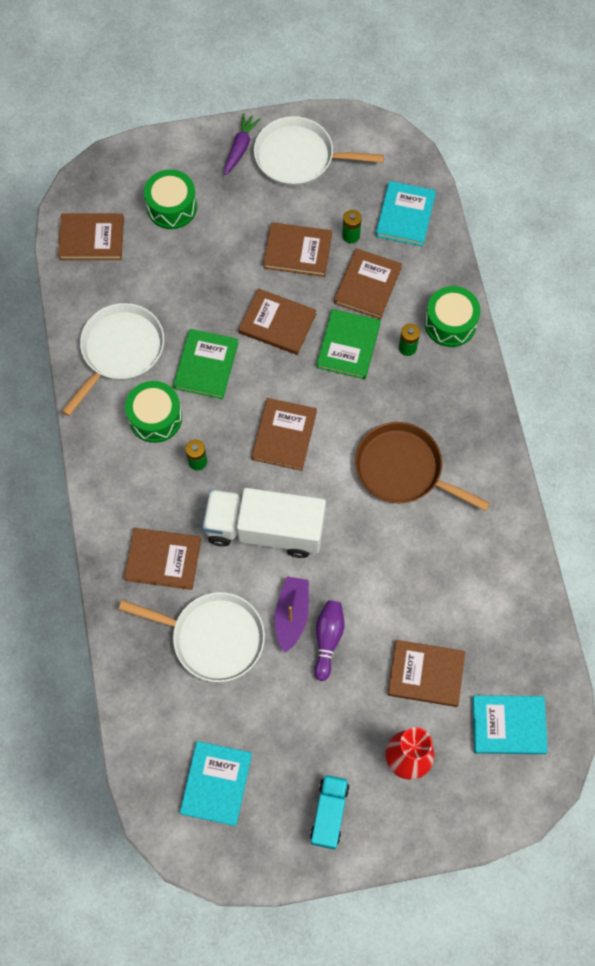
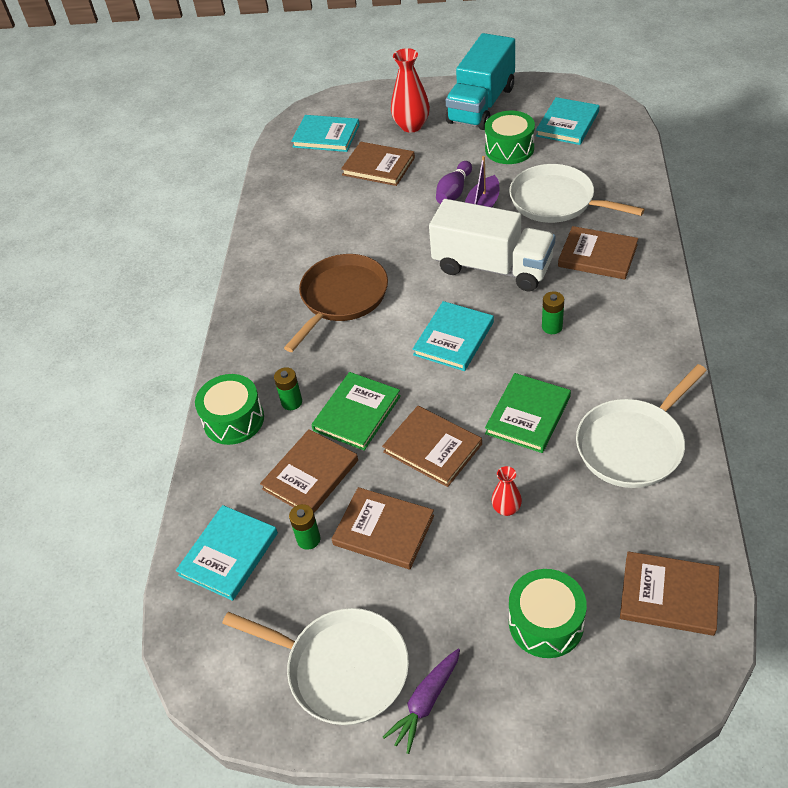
camera: 160 degrees left, 20 degrees down
(155, 418) = (594, 371): green drum -> green drum (509, 149)
(211, 282) = (506, 509): none -> red vase
(284, 435) = (454, 338): brown book -> turquoise book
(329, 813) = (481, 105): turquoise truck -> turquoise truck, size x1.84
(403, 469) = (342, 298): brown pan -> brown pan turned 105 degrees counterclockwise

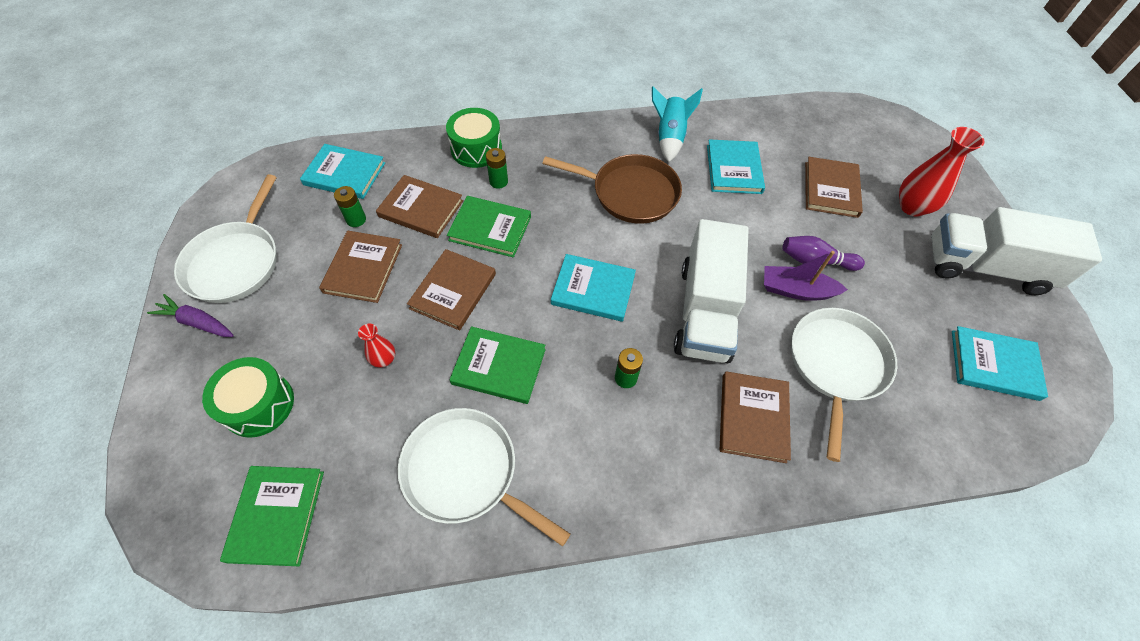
camera: 70 degrees right, 10 degrees up
(276, 259) = (669, 137): none -> turquoise rocket
(326, 136) = (861, 139): turquoise book -> turquoise book (734, 169)
(481, 105) = (985, 267): turquoise truck -> white truck
(509, 149) = (914, 305): green drum -> none
(669, 595) = (276, 515): brown book -> green book

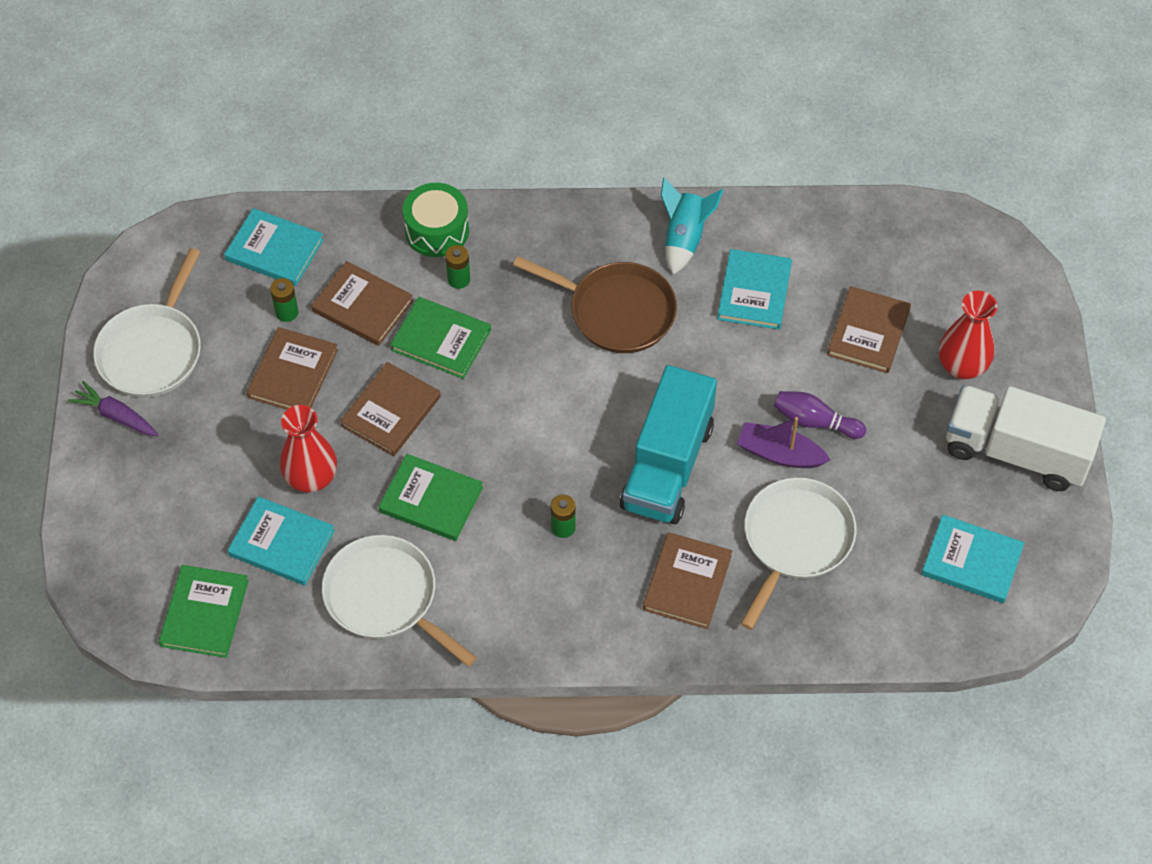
camera: 10 degrees right, 0 degrees up
(259, 404) = (184, 509): green drum -> none
(384, 359) = (311, 478): red vase -> red vase, size x1.87
(593, 289) = (547, 427): turquoise book -> turquoise book (282, 543)
(704, 311) = (667, 466): white truck -> turquoise truck

